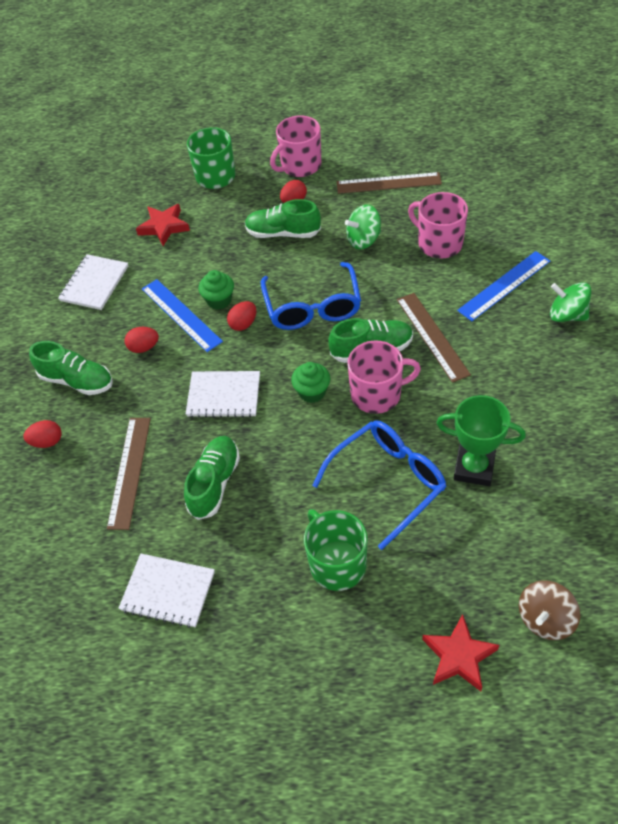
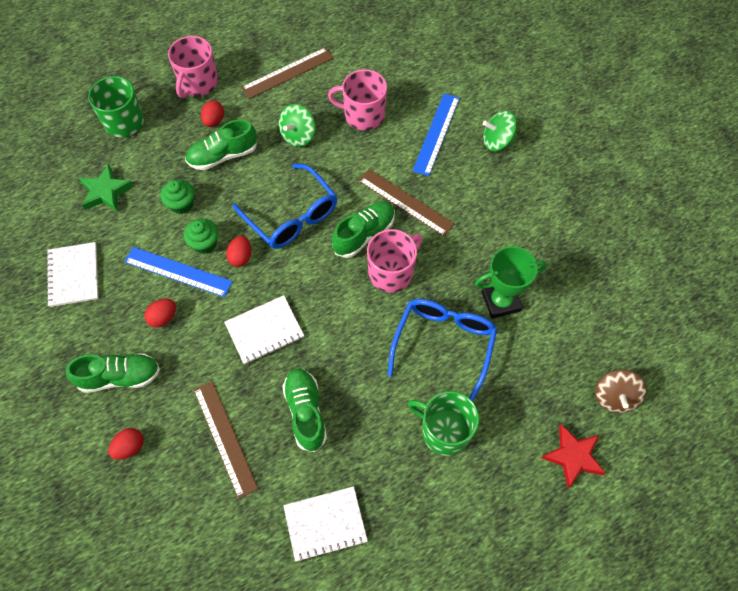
camera: 35 degrees left, 10 degrees up
(164, 227) = (106, 192): red star -> green star
(312, 392) = (338, 294): green cupcake -> green cupcake (181, 204)

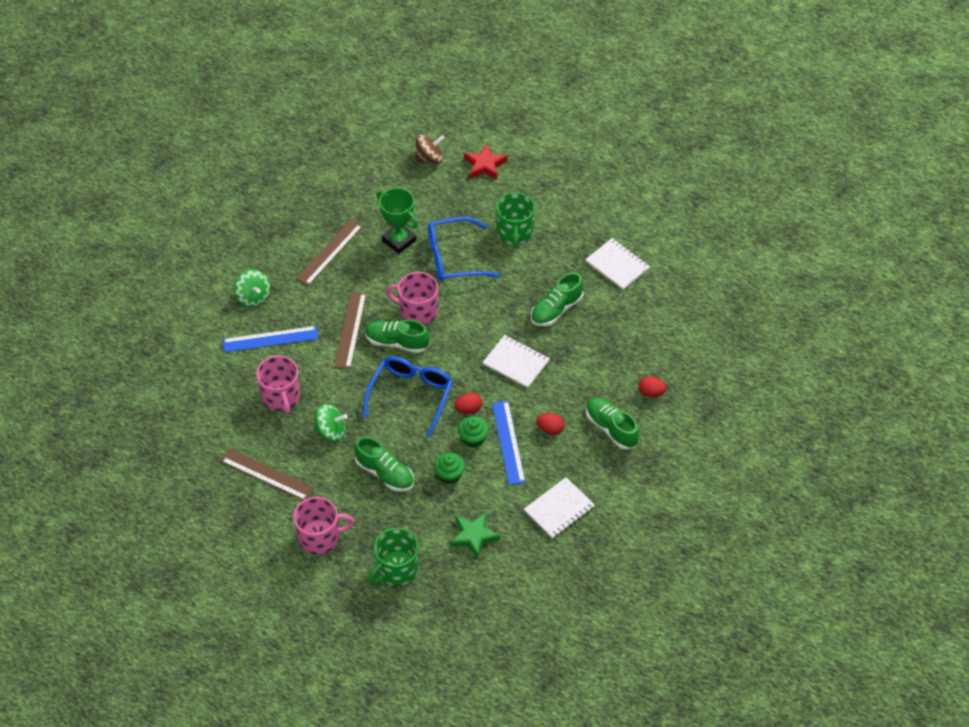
camera: 120 degrees left, 10 degrees down
(214, 121) = (353, 500): red egg -> none
(225, 438) = (605, 344): brown ruler -> brown ruler (329, 252)

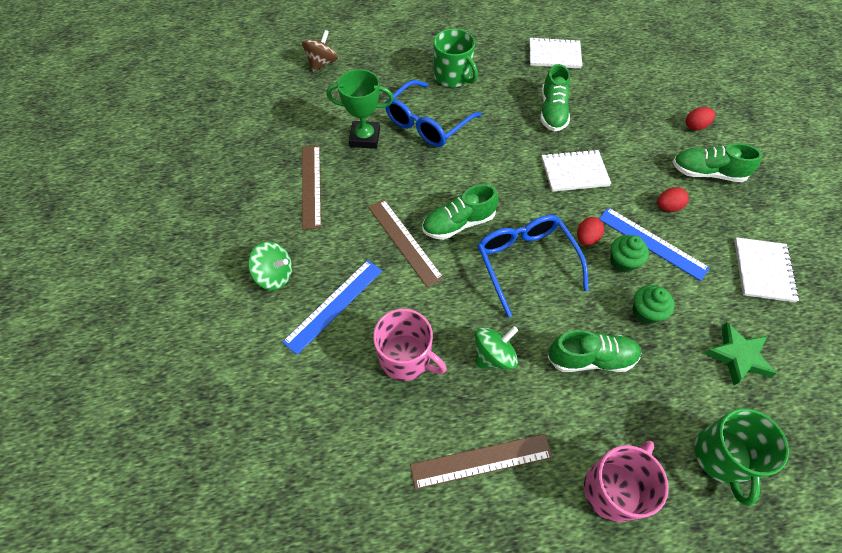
camera: 40 degrees left, 5 degrees up
(418, 311) = (446, 184): pink mug -> none
(485, 165) = (373, 44): red star -> none

